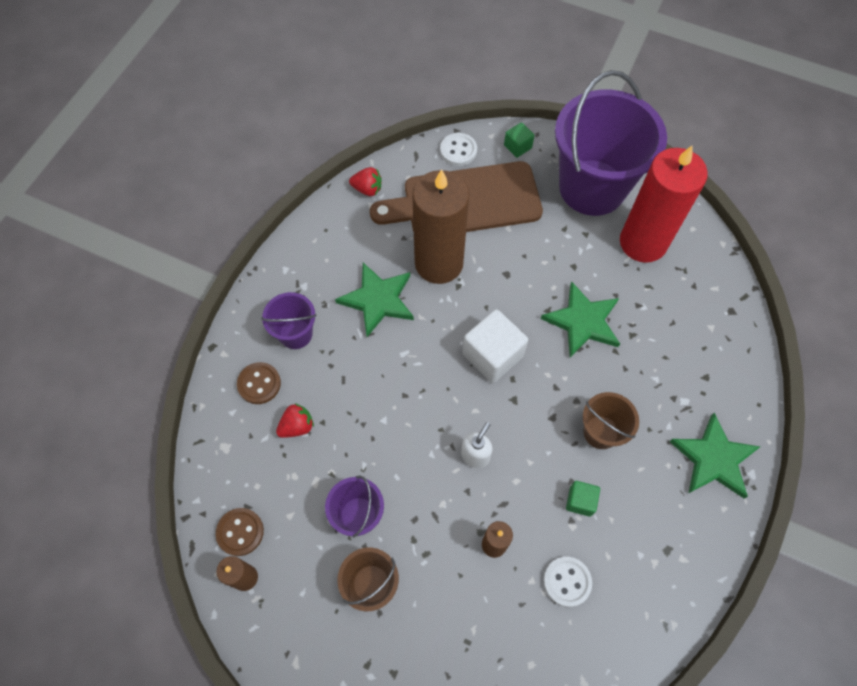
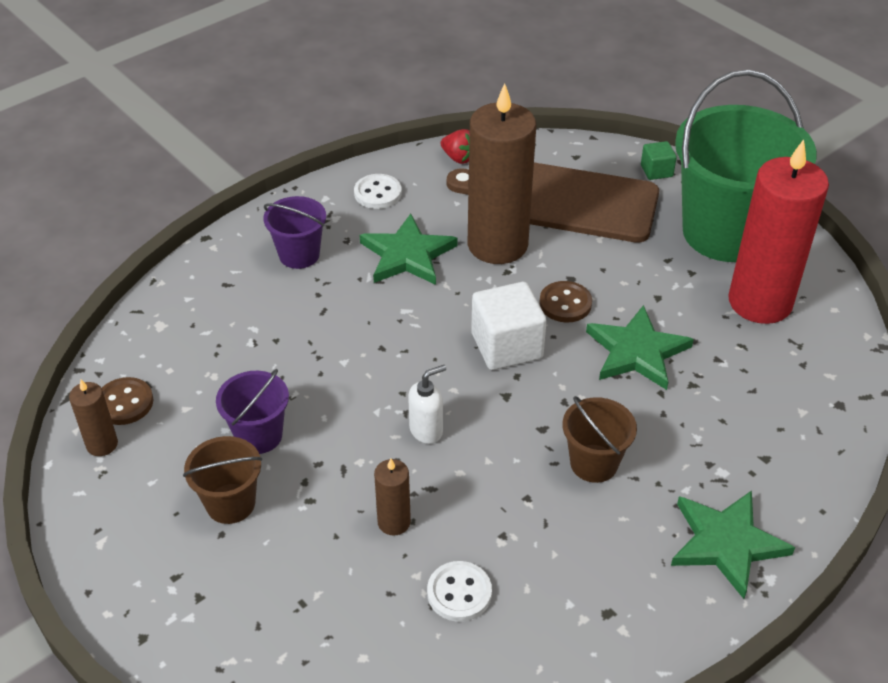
camera: 25 degrees right, 20 degrees down
(259, 384) = (232, 284): brown button -> brown button (565, 303)
(297, 426) = (246, 334): red strawberry -> none
(458, 150) = (584, 155): white button -> white button (378, 193)
(580, 501) = (526, 520): green cube -> none
(592, 187) = (726, 233): purple bucket -> green bucket

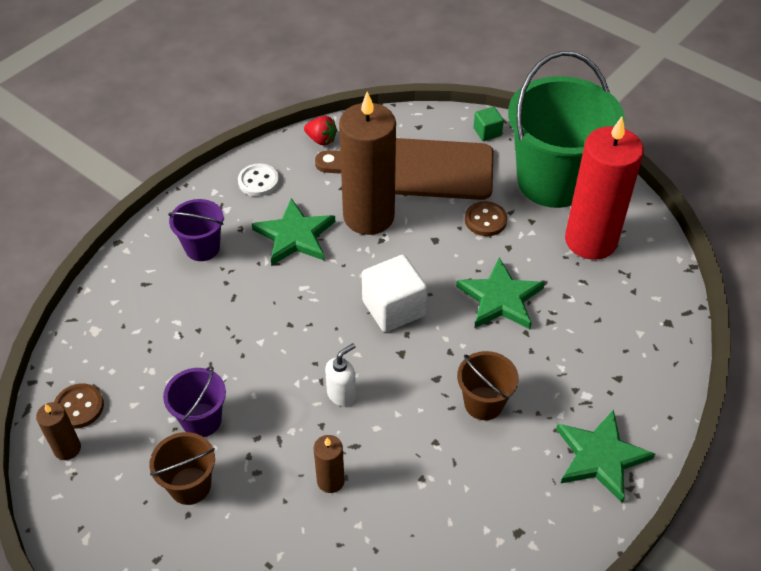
camera: 10 degrees left, 5 degrees up
(459, 593) = (396, 535): white button -> none
(565, 303) = (434, 263): brown button -> brown button (485, 220)

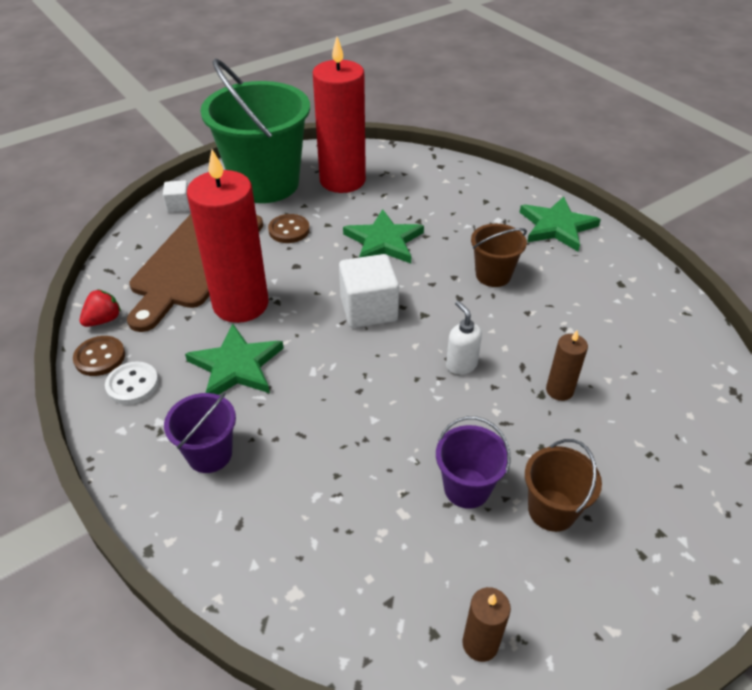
camera: 75 degrees left, 5 degrees down
(79, 407) = (417, 624): brown button -> brown button (100, 357)
(368, 216) = (240, 304): brown candle -> red candle
(487, 132) = (179, 205): green cube -> white cube

